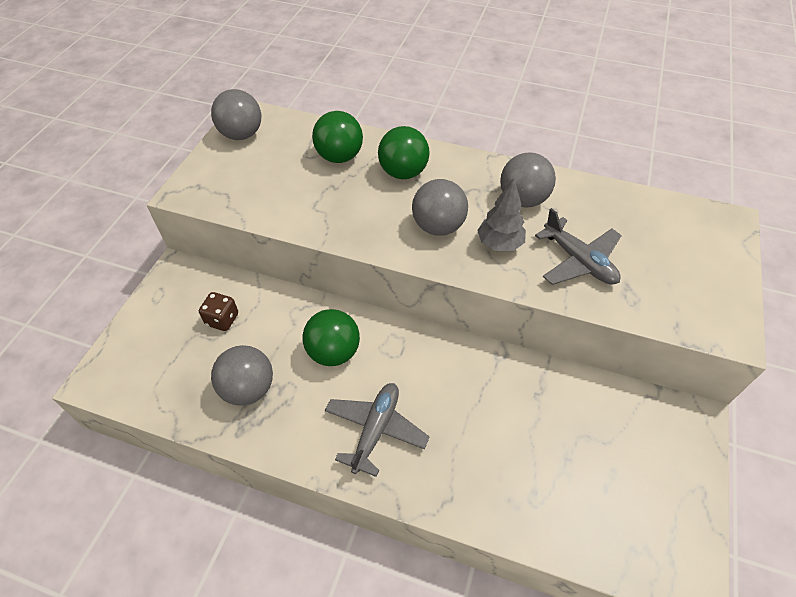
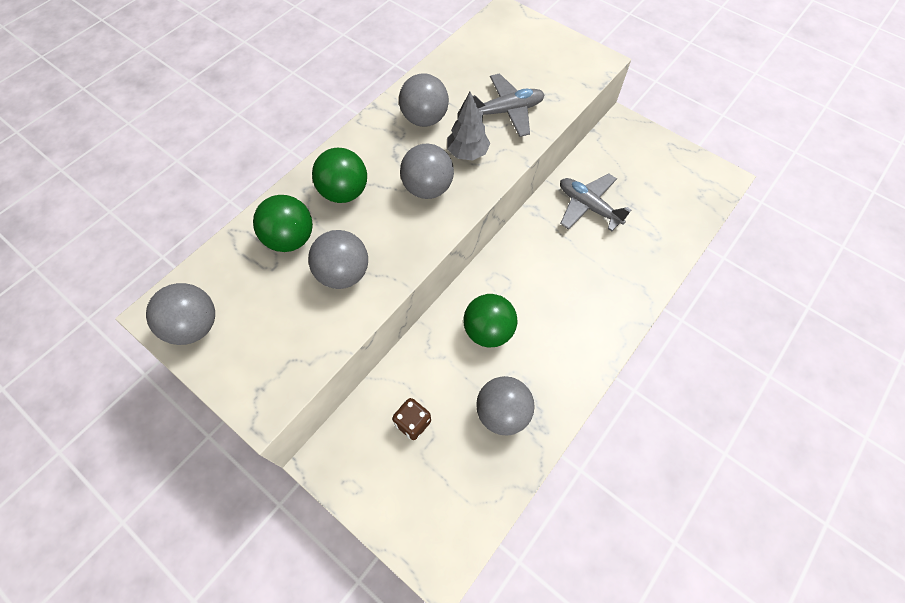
camera: 70 degrees left, 10 degrees up
(318, 199) = (343, 273): none -> grey ball
(376, 429) = (574, 319): grey plane -> grey plane (588, 206)

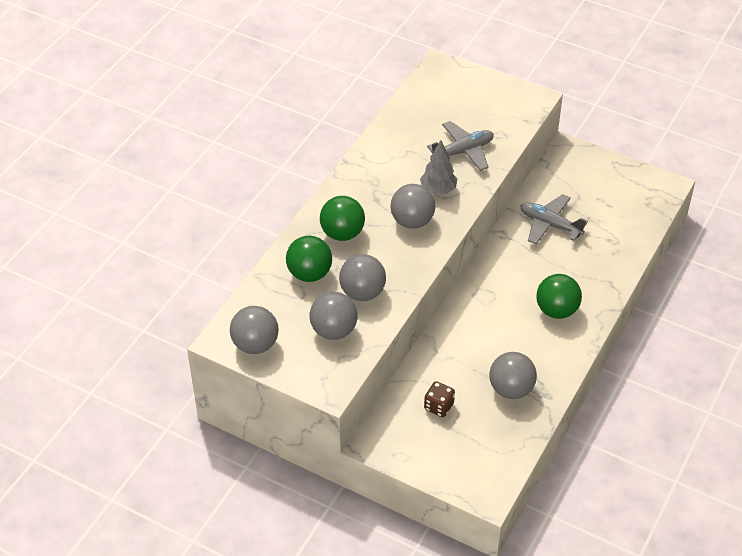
camera: 10 degrees left, 15 degrees down
(424, 119) = (393, 167): grey ball -> grey ball (333, 331)
(488, 331) = (484, 333): green ball -> green ball (556, 310)

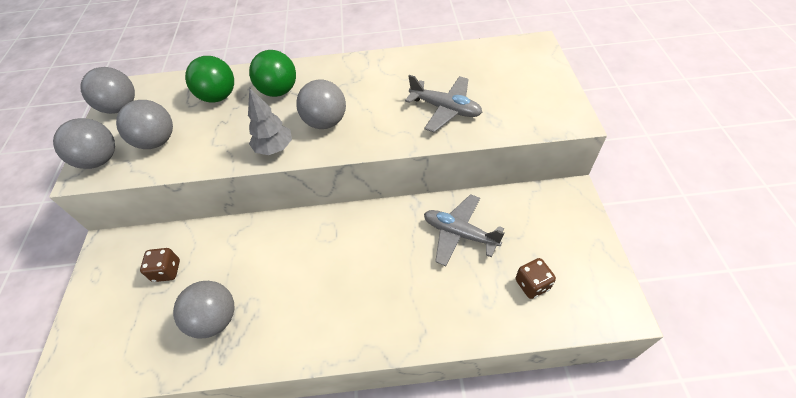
camera: 60 degrees right, 5 degrees up
(362, 292) = (214, 136): grey ball -> grey ball (100, 160)
(438, 190) = (380, 118): grey tree -> grey tree (274, 148)
(550, 225) = (459, 233): grey plane -> grey plane turned 60 degrees counterclockwise
(556, 310) = (347, 302): green ball -> none
(618, 213) = (532, 284): none -> brown dice

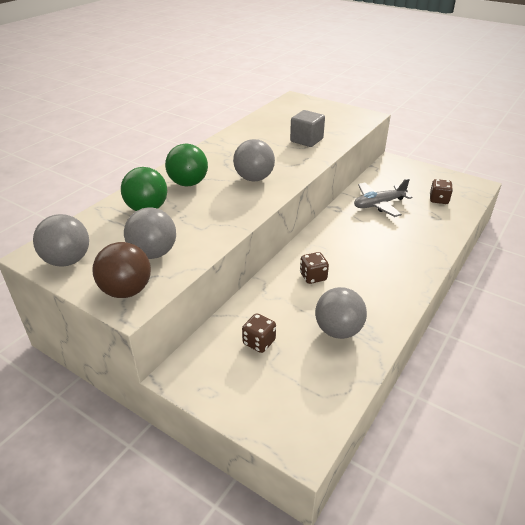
camera: 55 degrees left, 15 degrees down
(100, 160) = (126, 290): grey ball -> brown ball
(274, 148) = (250, 205): grey tree -> none
(281, 254) = (313, 277): none -> brown dice
(445, 109) = (306, 140): grey plane -> grey cube

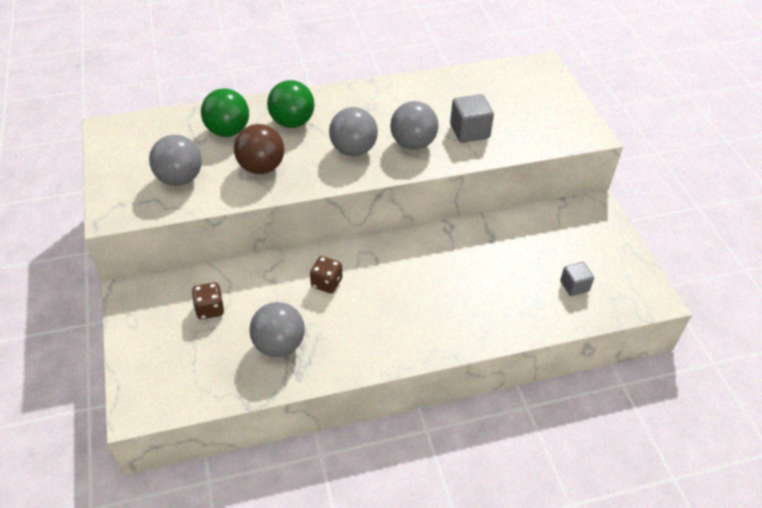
camera: 40 degrees right, 10 degrees up
(67, 260) = (120, 147): grey ball -> grey ball (413, 144)
(126, 290) = (124, 200): brown ball -> brown ball (261, 167)
(378, 204) = (498, 250): grey plane -> none
(438, 200) = (574, 286): brown dice -> grey cube

